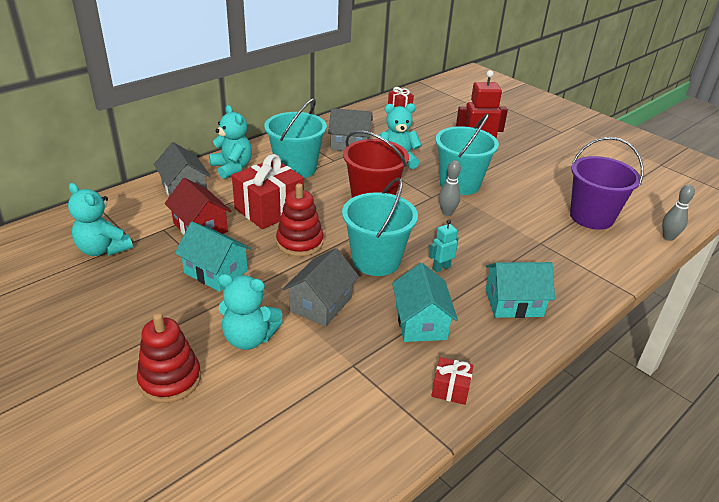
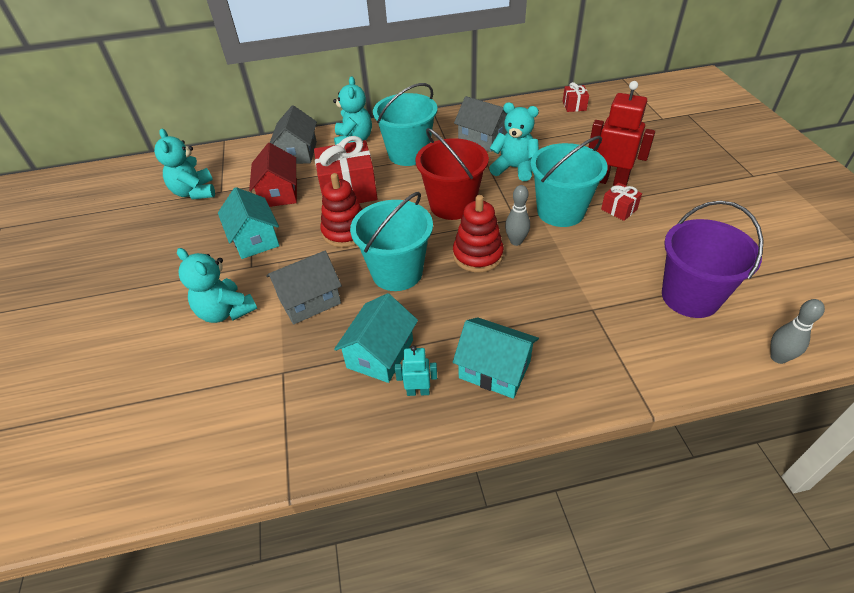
camera: 35 degrees right, 10 degrees up
(170, 379) = (141, 325): red stacking toy -> red stacking toy (477, 255)
(441, 268) = (453, 302): turquoise robot -> turquoise robot (418, 391)
(450, 389) = (344, 436): red gift -> red gift (619, 209)

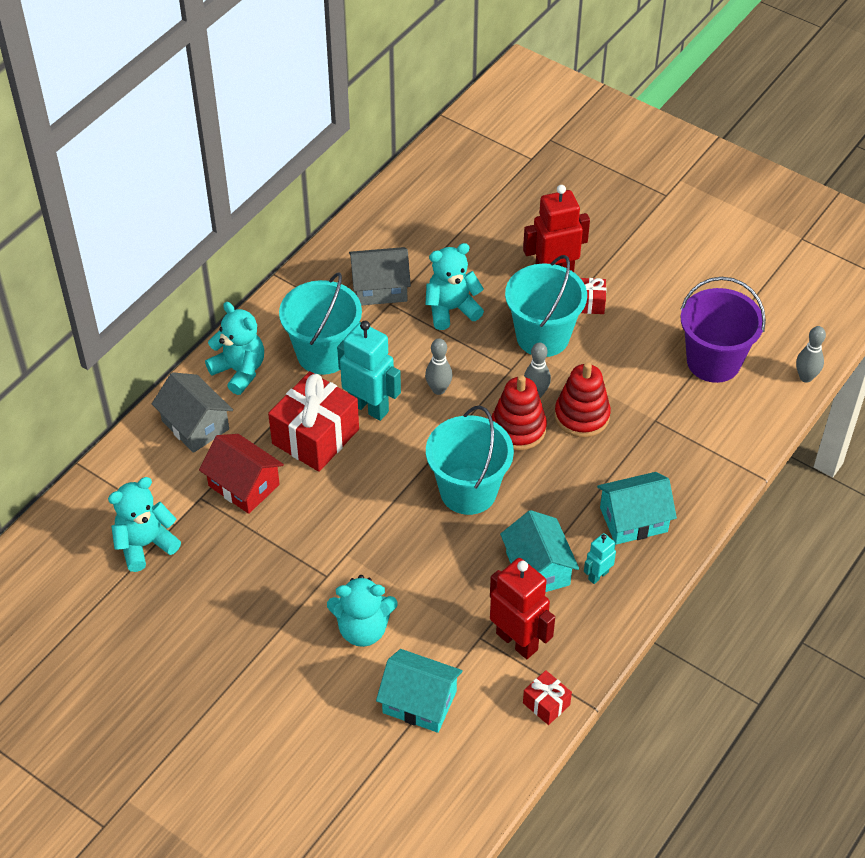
camera: 45 degrees left, 5 degrees up
(194, 192) = (145, 544): turquoise teddy bear -> turquoise teddy bear turned 120 degrees clockwise
(255, 239) = (291, 548): turquoise house -> turquoise house (419, 702)
(302, 395) = (517, 641): none -> red robot
(309, 300) = (424, 568): grey house -> none
(345, 232) = (371, 483): red stacking toy -> red stacking toy (582, 416)
(398, 192) = (369, 407): none -> turquoise robot
(452, 205) = (438, 389): red bucket -> grey bowling pin
(574, 106) = (428, 186): red gift -> red gift (546, 704)

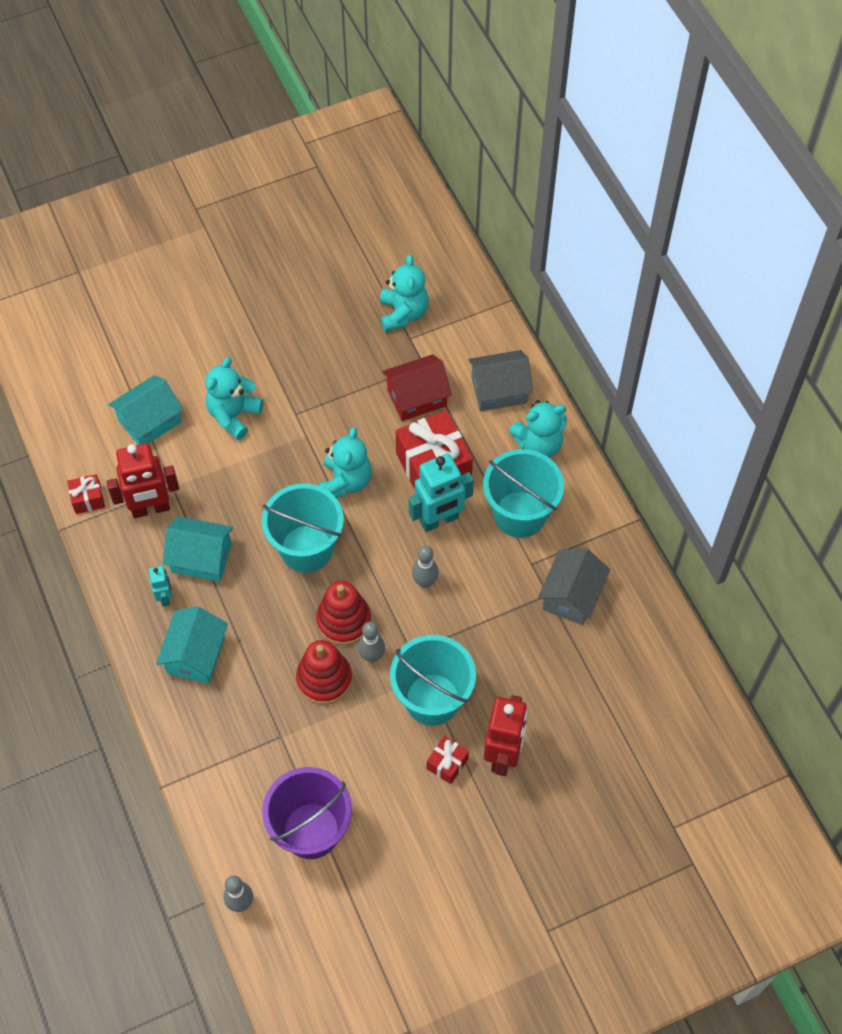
camera: 120 degrees right, 10 degrees up
(451, 309) = (510, 641): turquoise teddy bear -> turquoise teddy bear (345, 481)

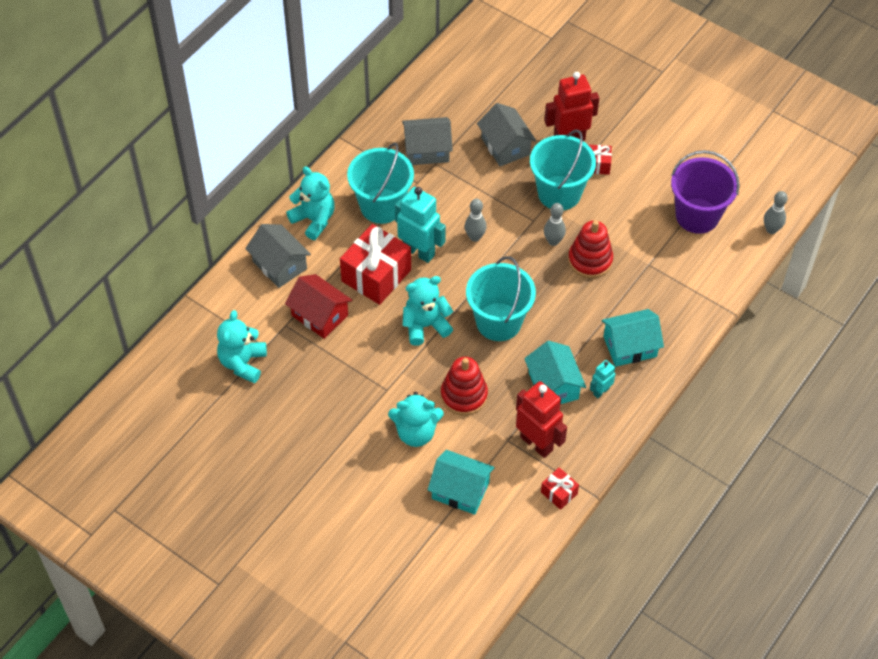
camera: 120 degrees left, 5 degrees down
(344, 620) = (538, 270): red stacking toy -> red stacking toy (464, 395)
(403, 313) = (243, 363): turquoise teddy bear -> turquoise teddy bear turned 45 degrees counterclockwise
(531, 679) = (505, 146): none -> grey house

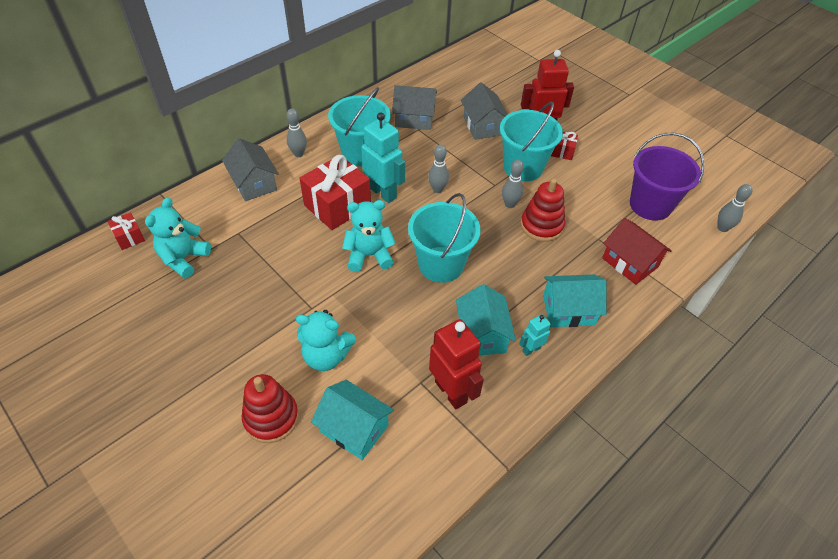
camera: 10 degrees right, 5 degrees down
(314, 220) = (298, 154): turquoise teddy bear -> grey bowling pin
(320, 315) = (273, 230): red house -> red house (630, 262)
(464, 395) = (387, 327): red stacking toy -> red stacking toy (271, 418)
(559, 493) = (463, 453): red gift -> red gift (129, 237)

